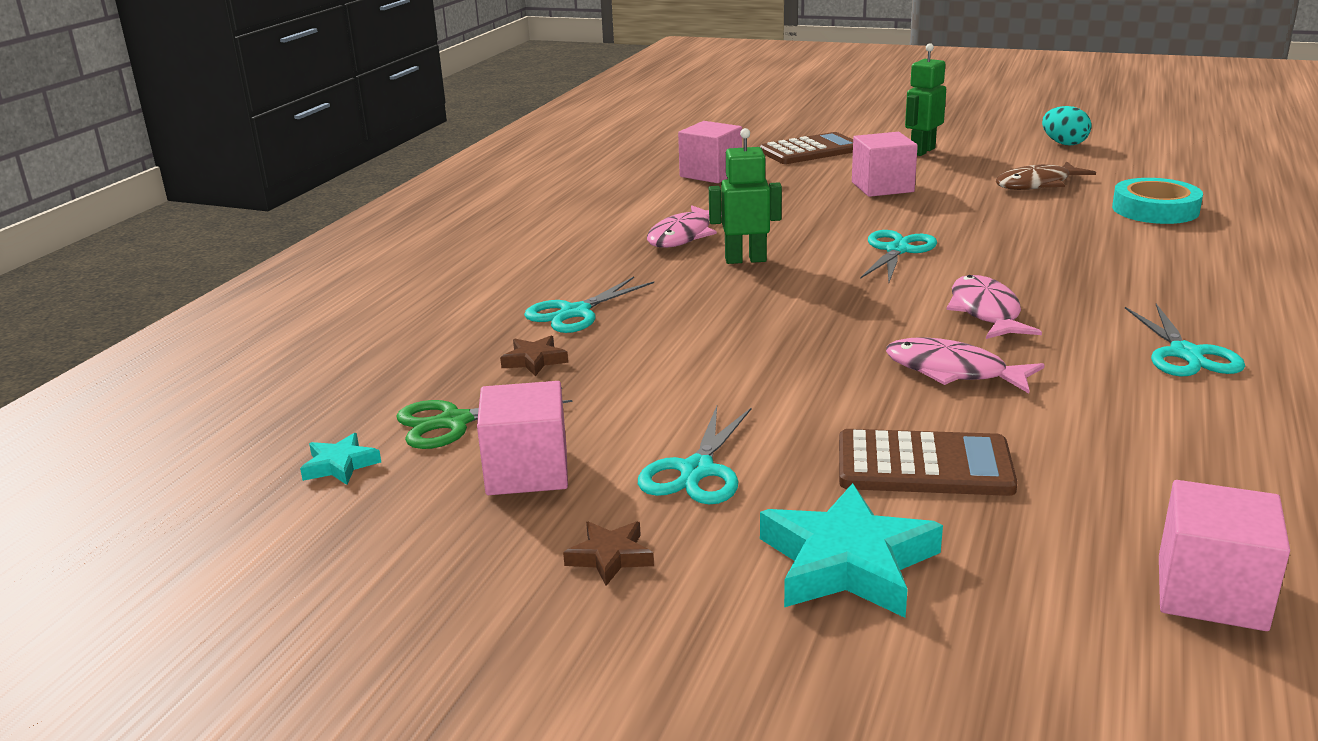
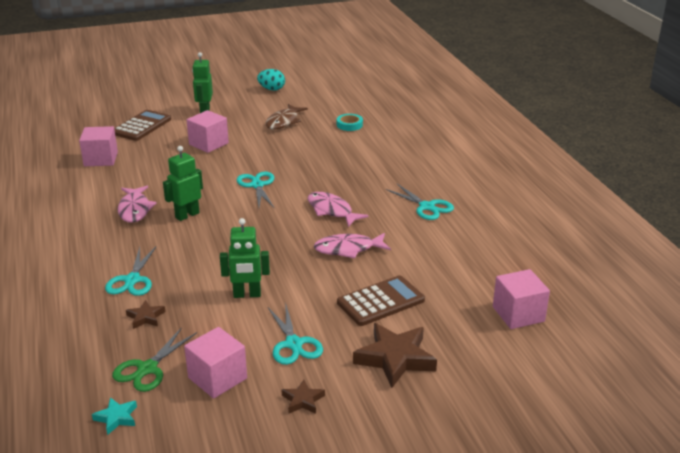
camera: 40 degrees left, 5 degrees up
(708, 380) = (247, 295): none -> green robot
(847, 563) = (395, 358): turquoise star -> brown star
(1155, 209) = (349, 125): turquoise tape -> turquoise tape, size x0.63

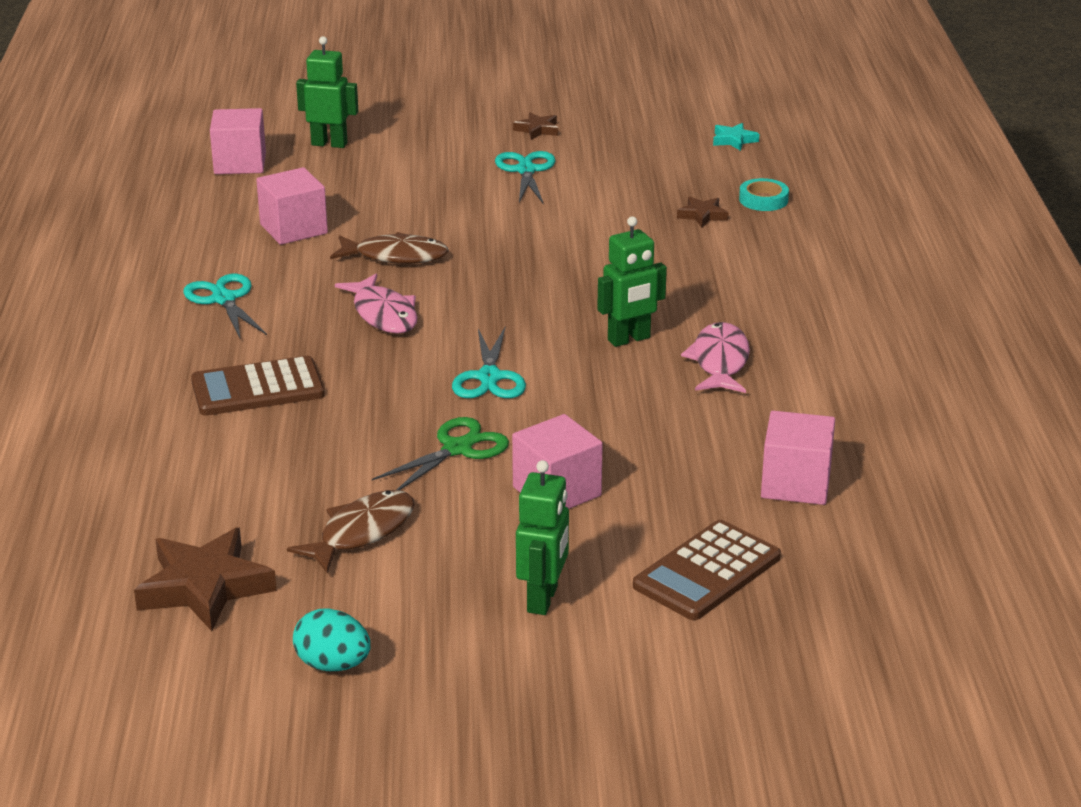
camera: 165 degrees left, 0 degrees up
(132, 280) = (721, 258): turquoise scissors -> none
(147, 369) = (701, 170): green scissors -> green scissors (457, 449)
(217, 378) = (623, 155): pink cube -> pink cube (293, 229)
(247, 295) = (565, 222): green robot -> green robot (329, 144)
(348, 249) = (395, 256): pink fish -> brown fish
(349, 125) = (217, 499): turquoise tape -> turquoise tape (763, 200)
(380, 301) = (395, 194): brown calculator -> brown calculator (257, 388)
(395, 358) = (418, 146): brown star -> brown star (205, 587)

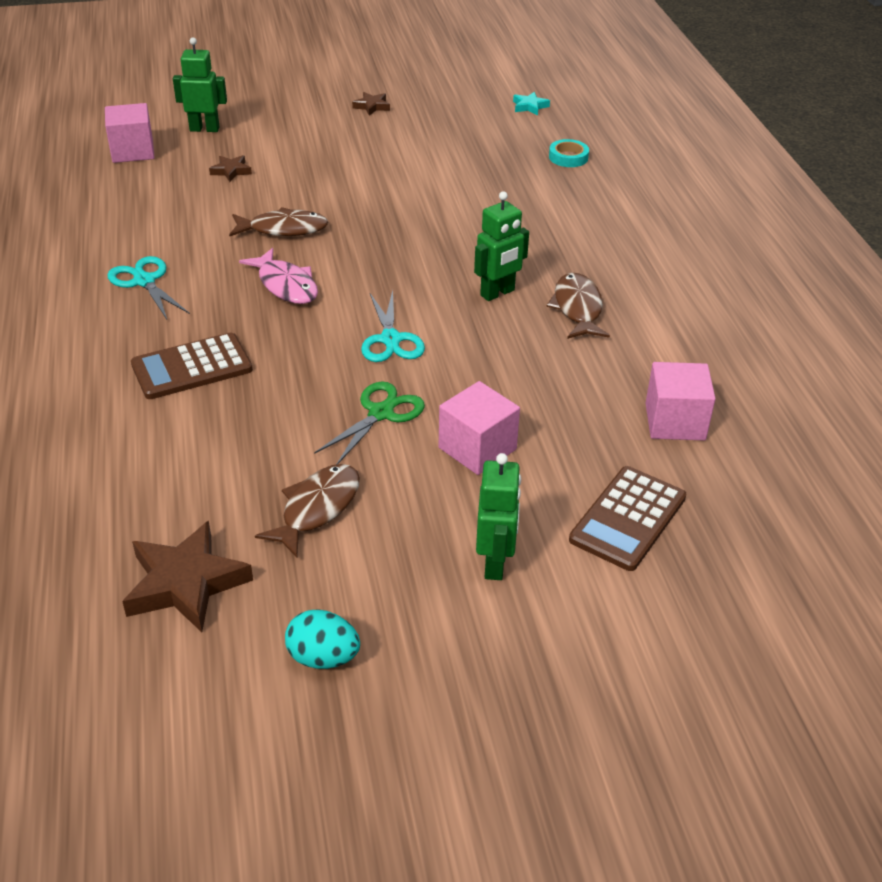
camera: 10 degrees left, 10 degrees up
(293, 229) = (191, 209): pink cube -> none
(526, 170) = (372, 143): turquoise scissors -> none
(702, 215) = (524, 174): brown star -> brown star (231, 171)
(719, 362) = (577, 308): pink fish -> brown fish

